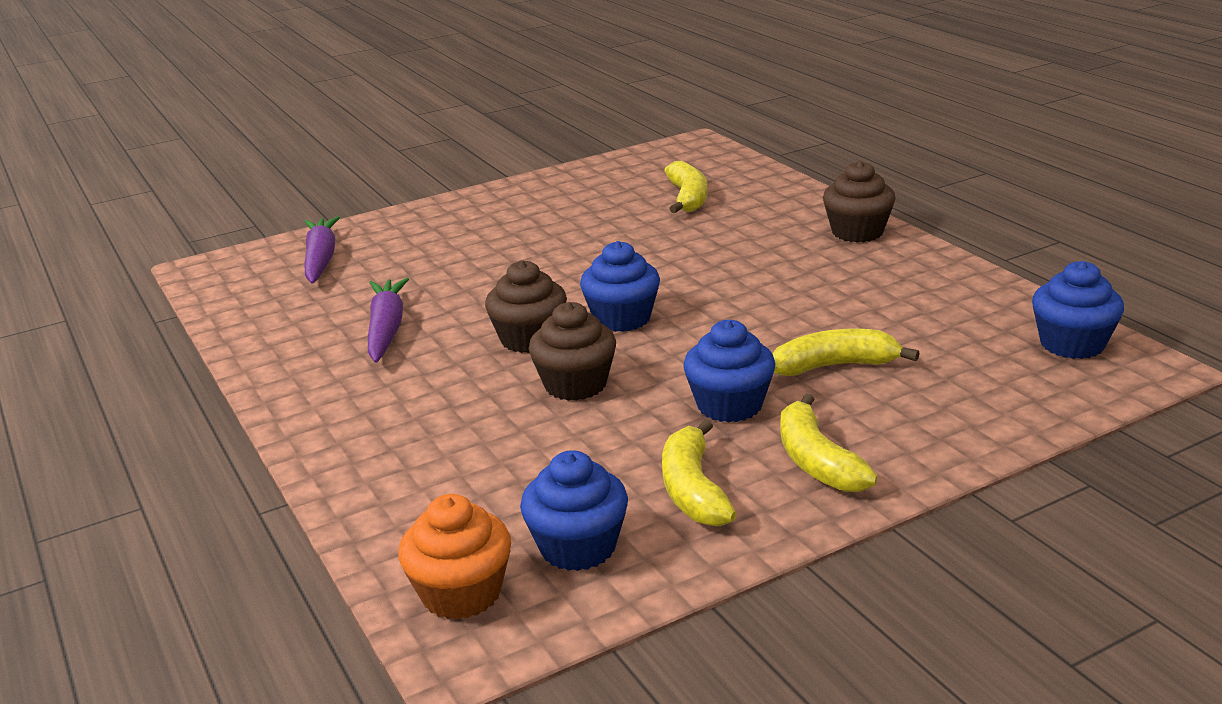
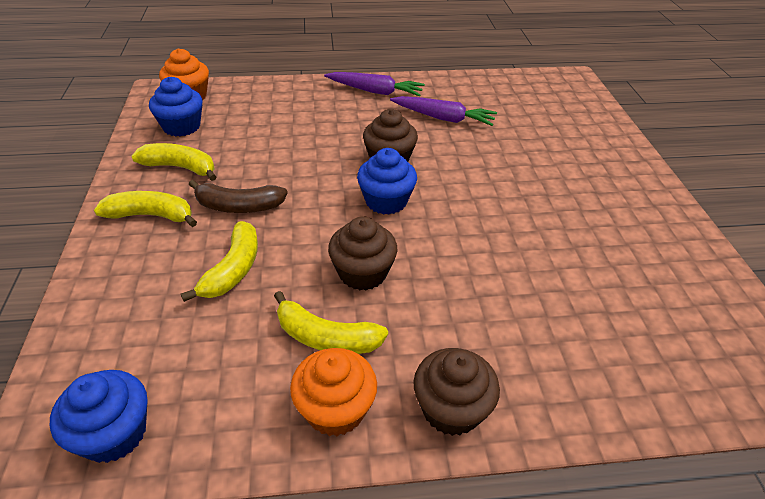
camera: 110 degrees right, 15 degrees up
(321, 259) = (565, 113): purple carrot -> purple carrot (375, 91)
(575, 385) = (319, 161): brown cupcake -> brown cupcake (362, 273)
(688, 198) = (609, 316): yellow banana -> yellow banana (326, 337)
(729, 405) = (238, 206): blue cupcake -> brown banana
(918, 269) = (335, 409): none -> orange cupcake

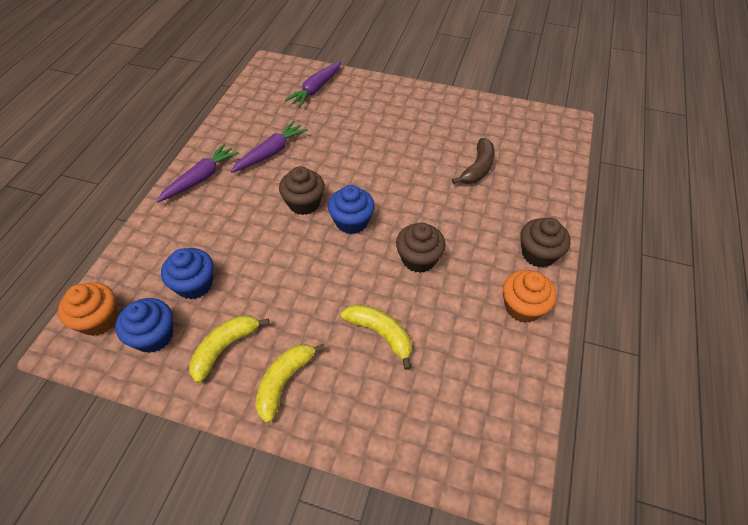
camera: 65 degrees left, 10 degrees up
(114, 433) = (505, 433): blue cupcake -> blue cupcake (194, 284)
(238, 206) = (307, 315): brown banana -> brown banana (478, 168)
(326, 337) = (467, 296): yellow banana -> none
(570, 117) = (316, 89): none -> purple carrot

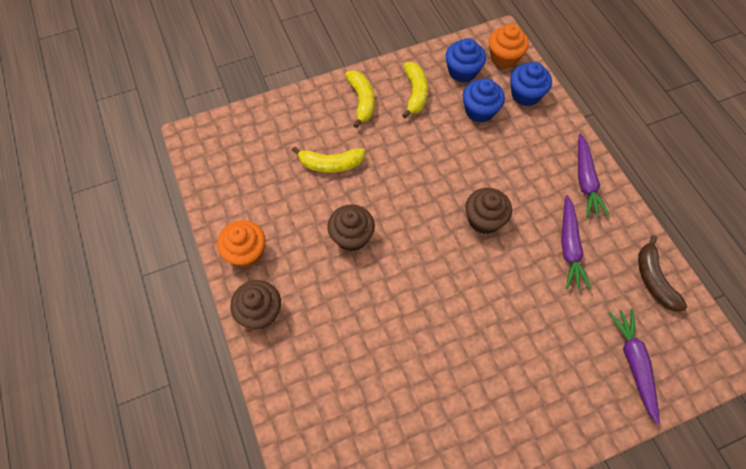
camera: 140 degrees right, 10 degrees up
(352, 221) = (431, 231): blue cupcake -> blue cupcake (525, 94)
(478, 168) = (376, 376): brown banana -> brown banana (653, 280)

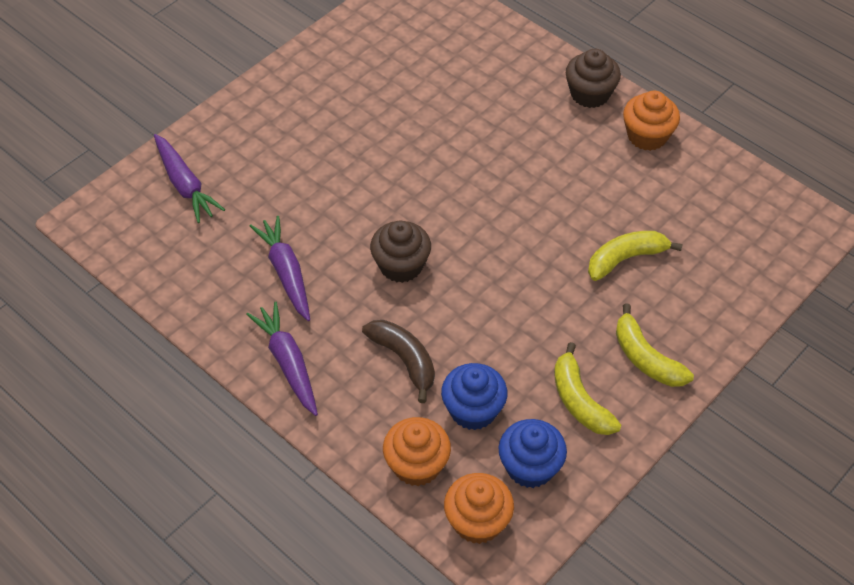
camera: 155 degrees right, 10 degrees down
(351, 236) = (545, 191): brown cupcake -> none
(525, 94) = (417, 465): blue cupcake -> orange cupcake
(653, 280) = (175, 273): brown banana -> brown banana (404, 360)

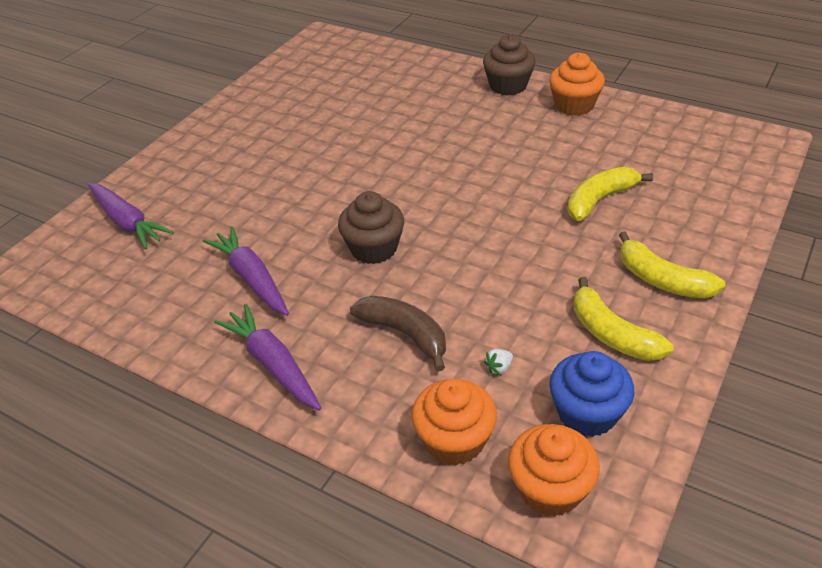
camera: 10 degrees left, 10 degrees down
(473, 410) = (499, 368): blue cupcake -> white strawberry

